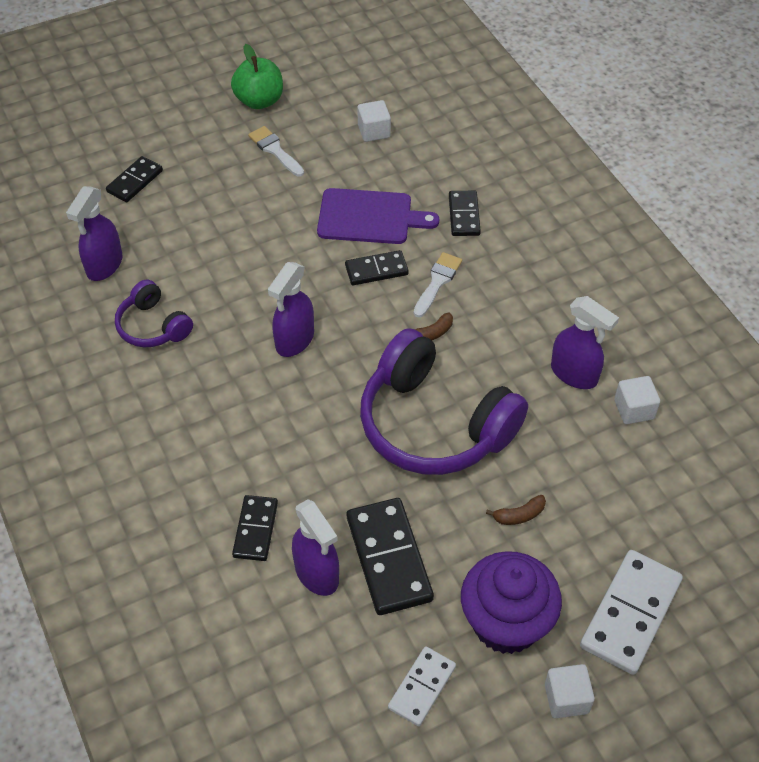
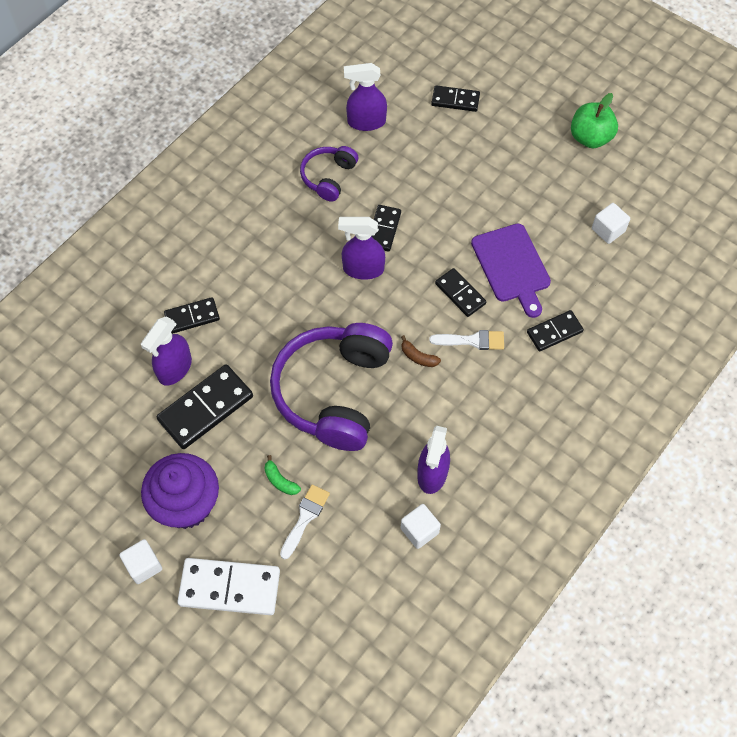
camera: 65 degrees right, 10 degrees up
(256, 303) = (384, 229): none -> black domino
(275, 150) = (543, 172): white brush -> white brush (305, 518)
(422, 687) = (116, 469): white domino -> none
(519, 515) = (280, 480): brown banana -> green banana

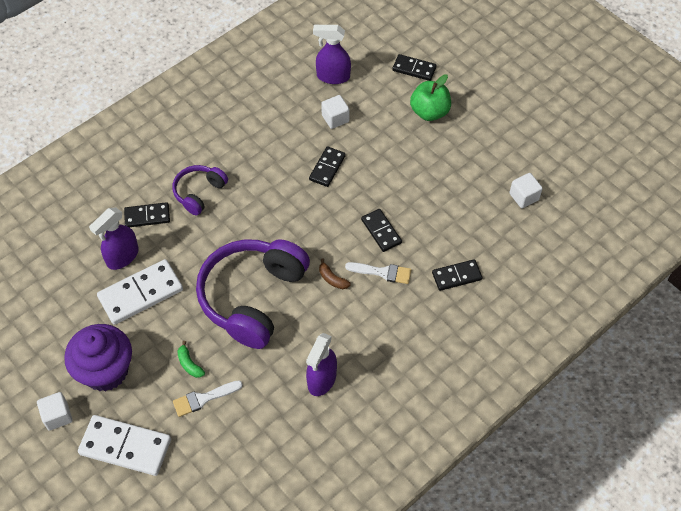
camera: 10 degrees right, 5 degrees down
(206, 408) = (141, 294): black domino -> white domino
(305, 518) = (203, 399): white brush -> white brush turned 150 degrees counterclockwise
(329, 177) = (290, 118): purple headphones -> purple headphones (199, 193)
(363, 269) = (301, 198): purple spray bottle -> none
(419, 530) = (299, 426): white cube -> white cube (335, 118)
(512, 266) = (431, 215): purple cutting board -> none
(590, 138) = (525, 116): green apple -> green apple (429, 112)

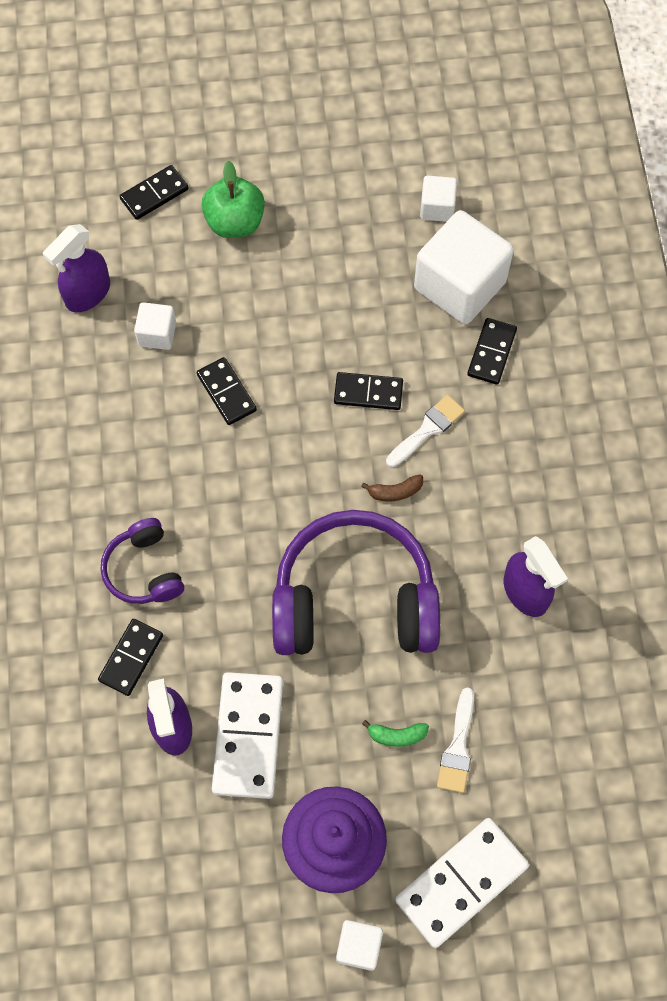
camera: 55 degrees left, 10 degrees up
(253, 297) = (354, 601): purple headphones -> purple headphones turned 120 degrees clockwise
(485, 236) = (460, 285): none -> white cube

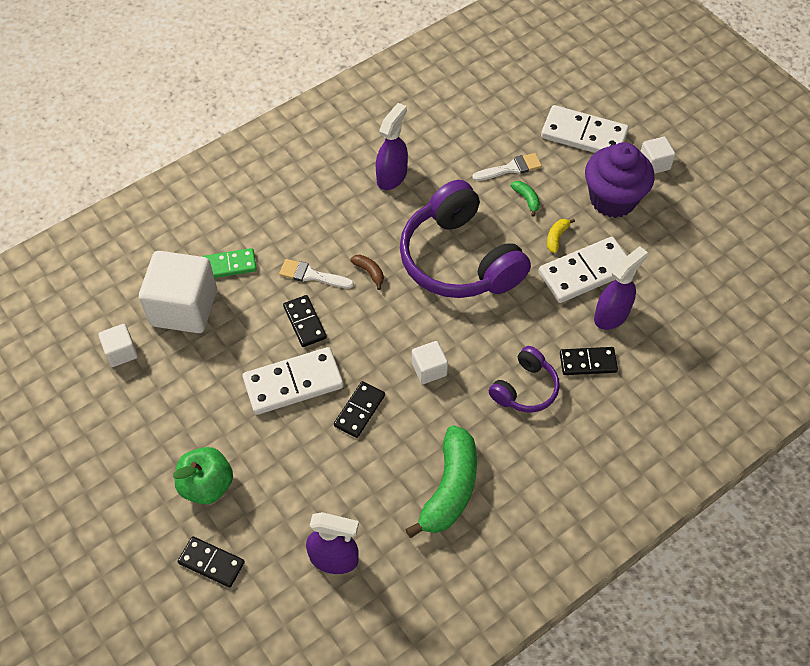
camera: 120 degrees left, 10 degrees down
(85, 430) = (449, 489): none -> green banana
(157, 334) = (339, 485): white cube -> white cube (429, 369)
(299, 346) = (293, 383): none -> white domino
(318, 735) = (556, 237): none -> yellow banana
(491, 352) = (229, 265): black domino -> green domino

